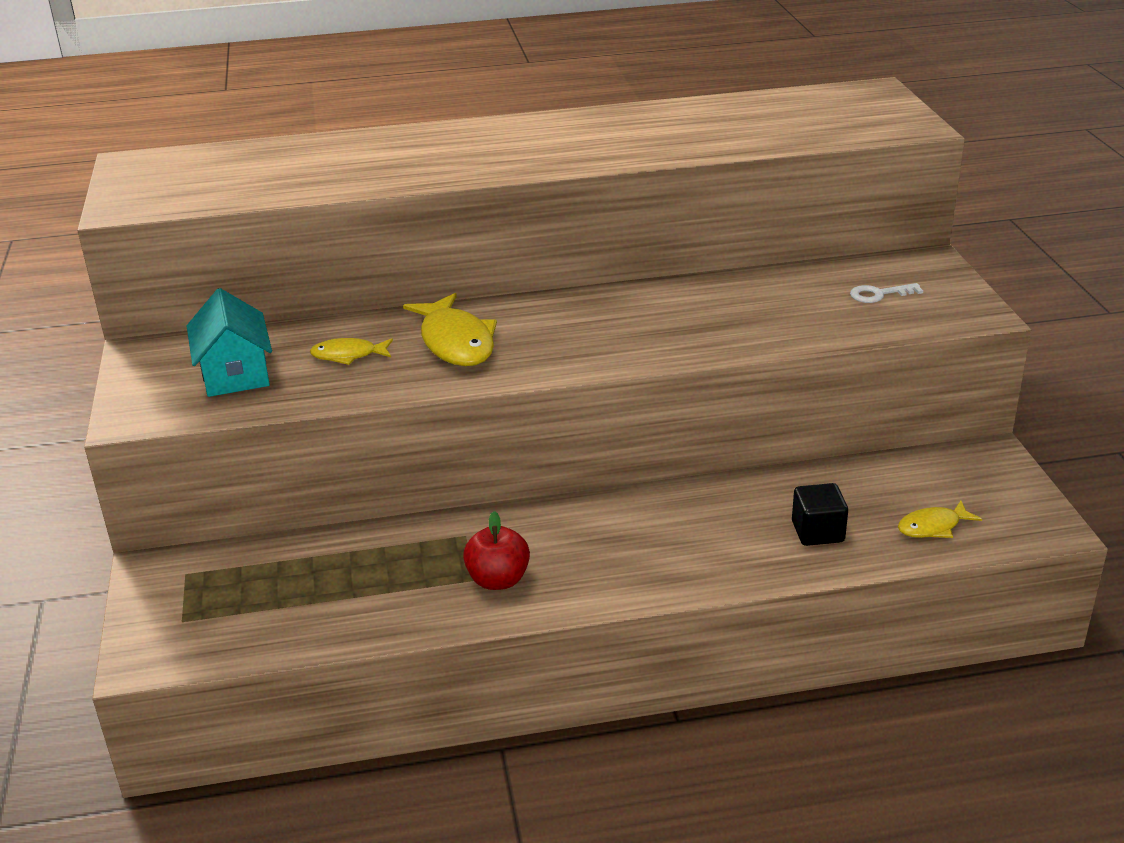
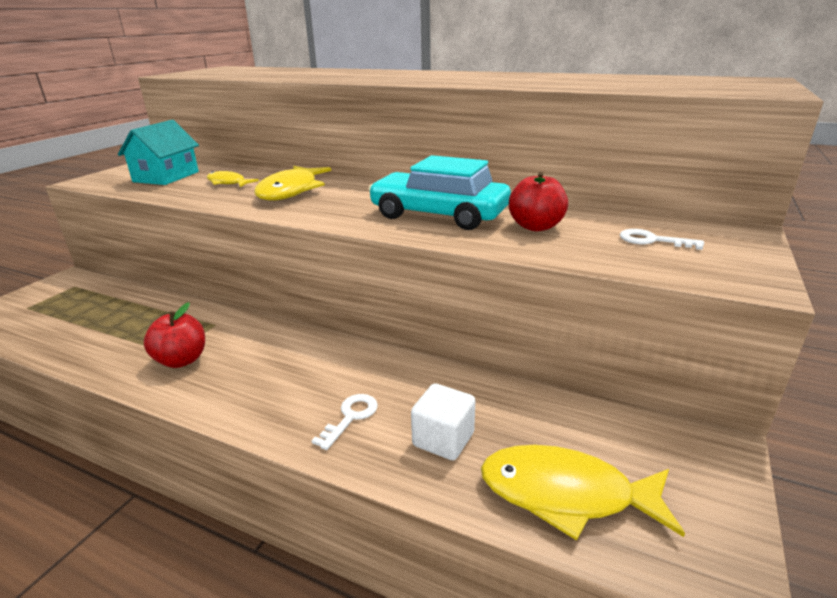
camera: 35 degrees right, 5 degrees down
(670, 323) = (439, 214): none -> turquoise car
(729, 550) = (350, 417): none -> white key
(774, 309) = (536, 227): none -> red apple
(817, 532) = (443, 439): black cube -> white cube
(932, 527) = (565, 494): yellow fish -> yellow fish, size x1.77

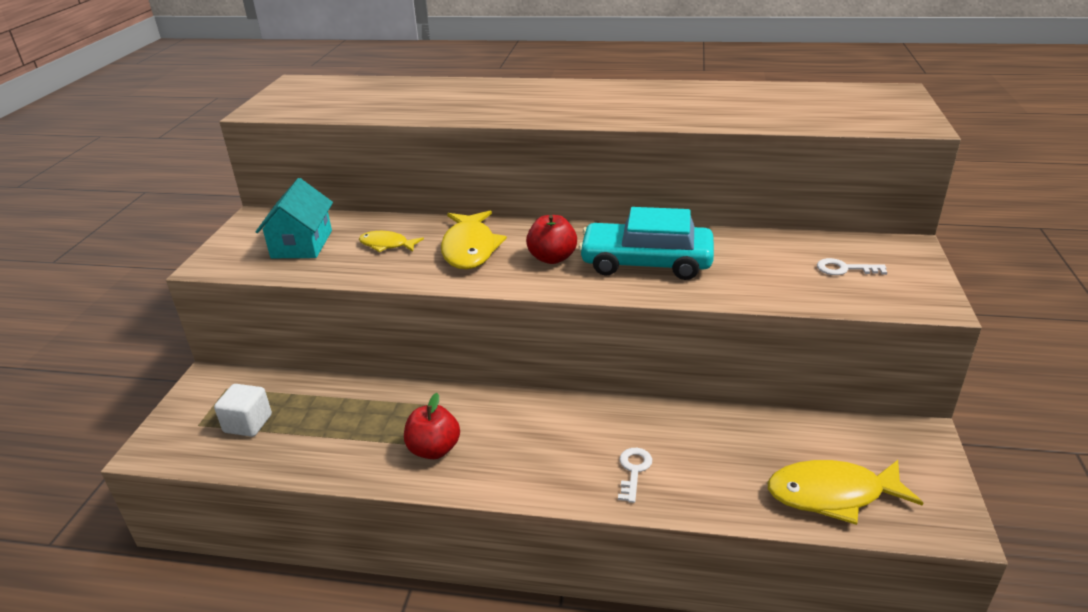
camera: 15 degrees left, 5 degrees up
(443, 439) = (721, 473): white cube -> white cube (248, 424)
(536, 227) = (742, 266): red apple -> red apple (552, 258)

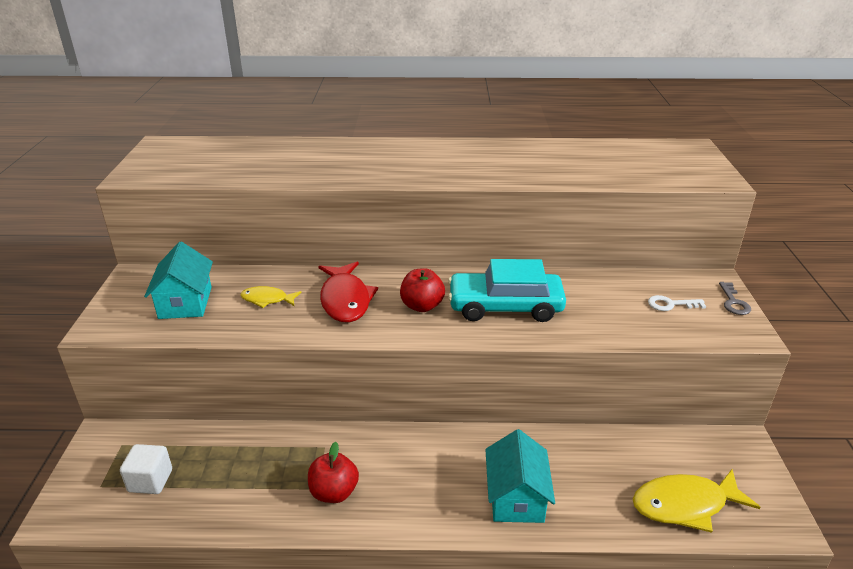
camera: 10 degrees left, 0 degrees up
(470, 249) = (345, 300): yellow fish -> red fish
(634, 470) = (516, 497): white key -> turquoise house
(924, 270) = (733, 302): none -> grey key

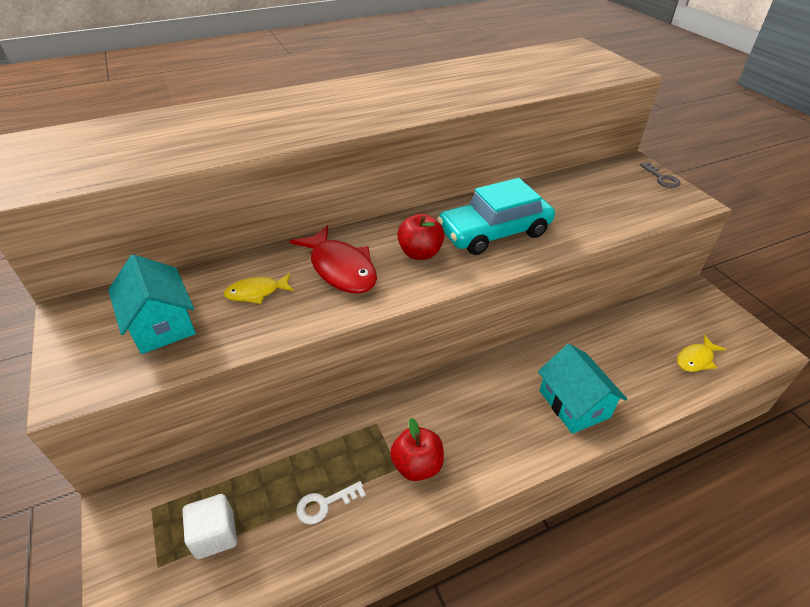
camera: 25 degrees left, 10 degrees up
(670, 304) = (620, 193): white key -> white key (324, 504)
(685, 505) = (696, 359): yellow fish -> yellow fish, size x0.57

